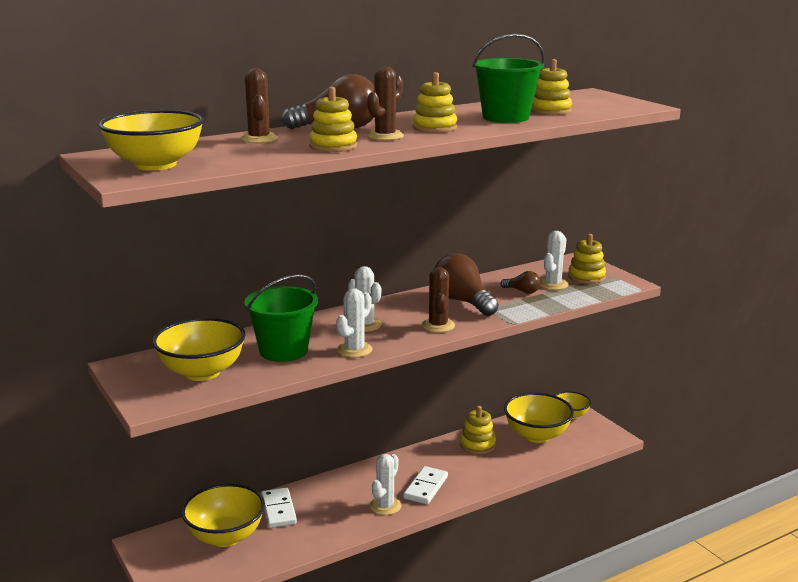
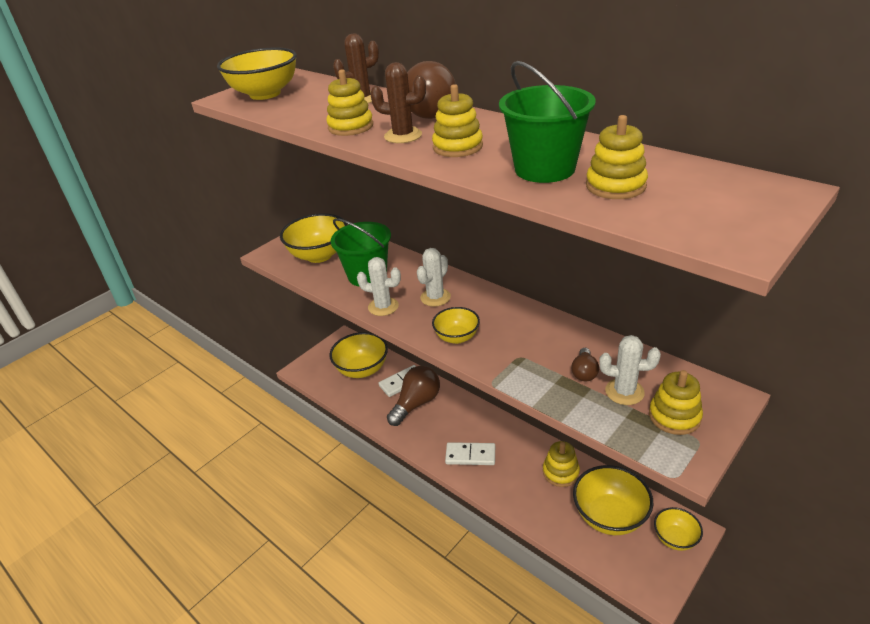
camera: 75 degrees right, 15 degrees up
(385, 506) = (432, 438): white cactus -> none
(438, 326) = (457, 337): brown cactus -> yellow bowl
(463, 302) = (525, 338): brown light bulb -> brown light bulb (416, 403)

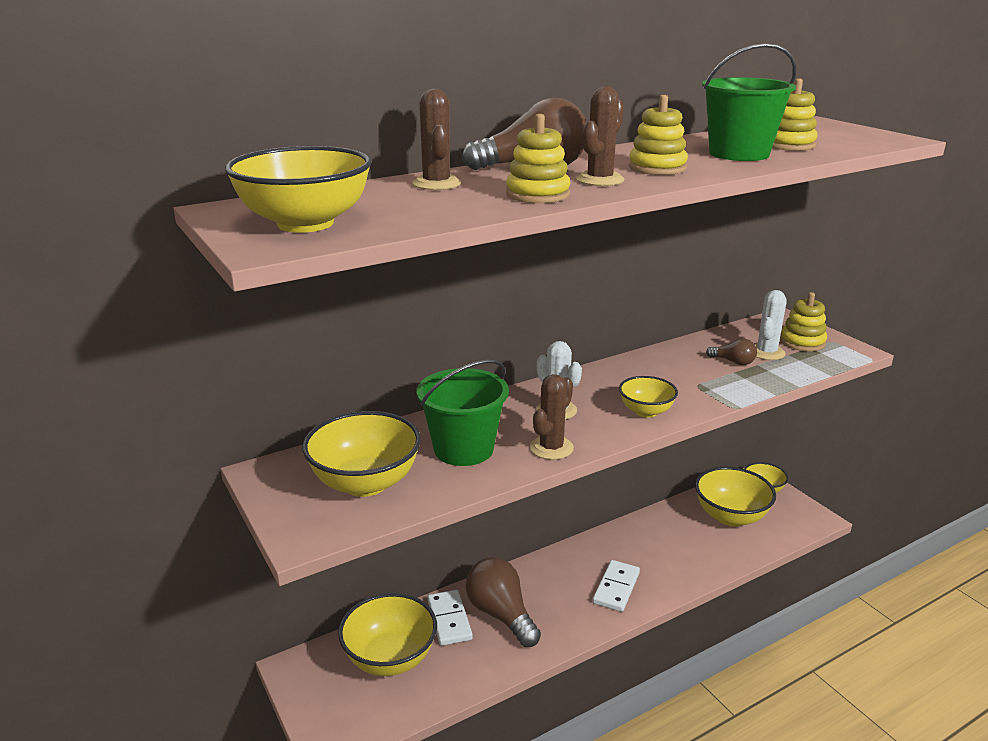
camera: 75 degrees left, 10 degrees down
(383, 307) = (551, 448): white cactus -> brown cactus
(560, 472) = (666, 529): yellow stacking toy -> none

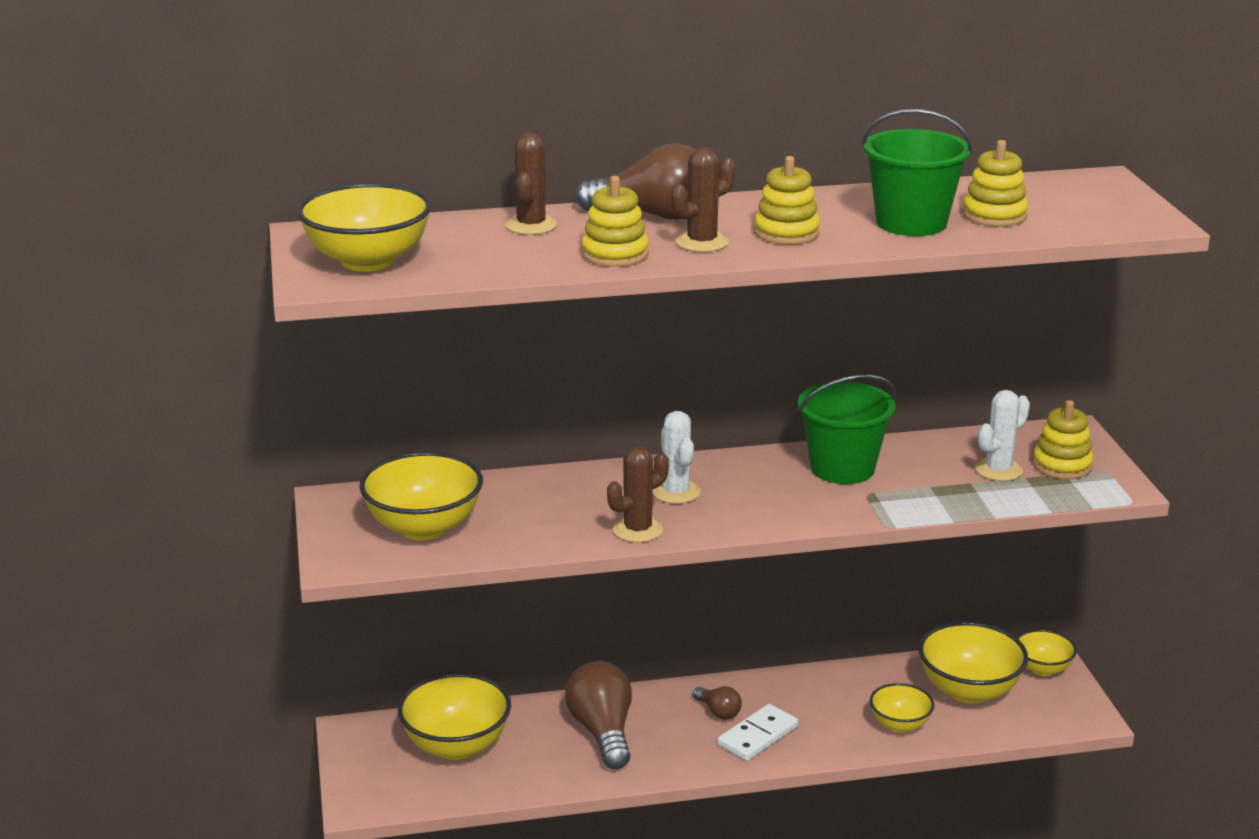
camera: 20 degrees right, 0 degrees up
(449, 620) = (541, 724): white domino -> none
(463, 449) = (544, 514): green bucket -> green bucket (842, 468)
(646, 411) = (777, 512): yellow bowl -> yellow bowl (900, 725)
(733, 362) = (942, 474): brown light bulb -> brown light bulb (718, 712)

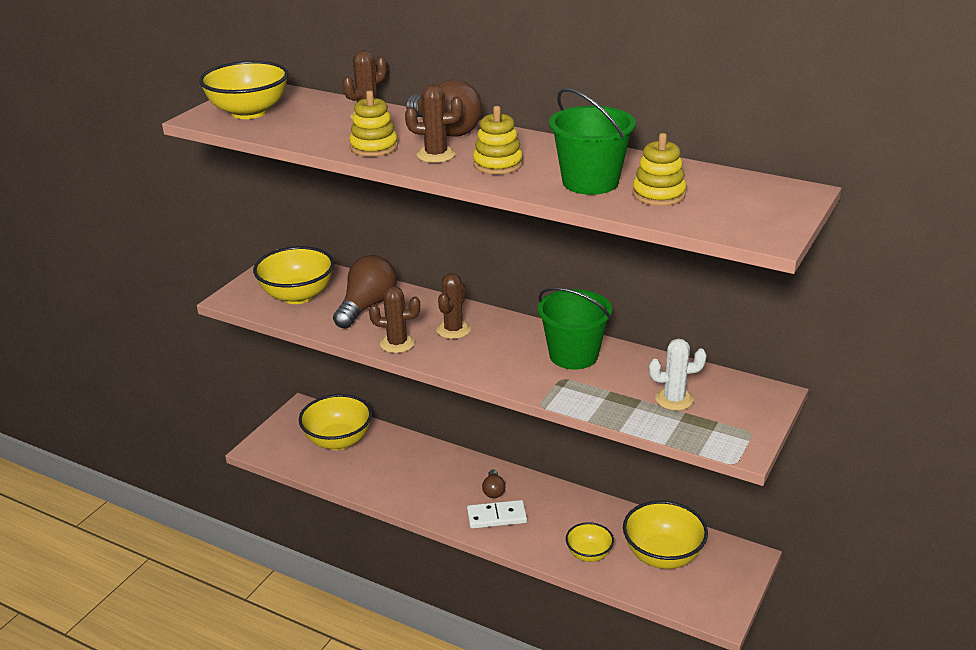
camera: 40 degrees right, 5 degrees up
(602, 732) = (417, 470): brown light bulb -> brown light bulb (367, 306)
(676, 492) = (453, 330): white cactus -> brown cactus
(1042, 669) = (733, 567): yellow bowl -> none
(1062, 465) = (725, 415): yellow stacking toy -> none

